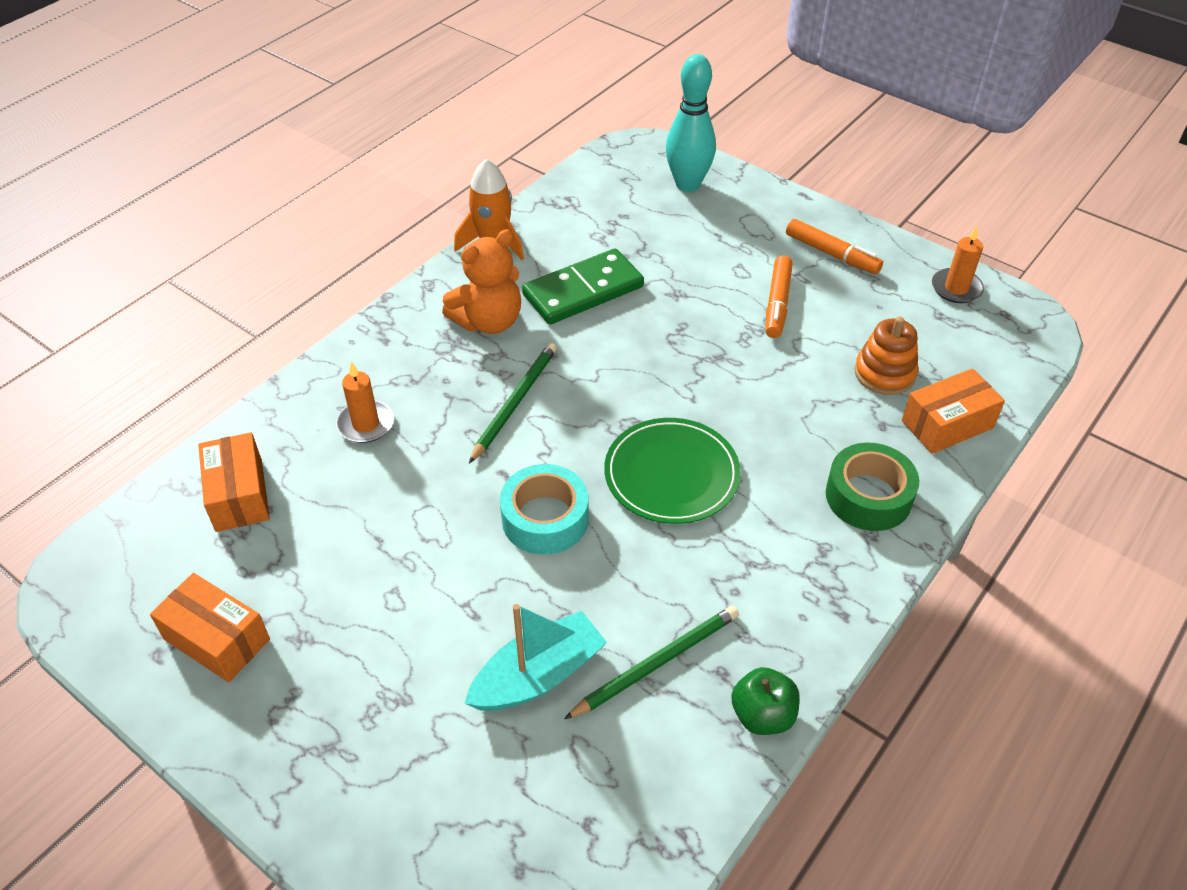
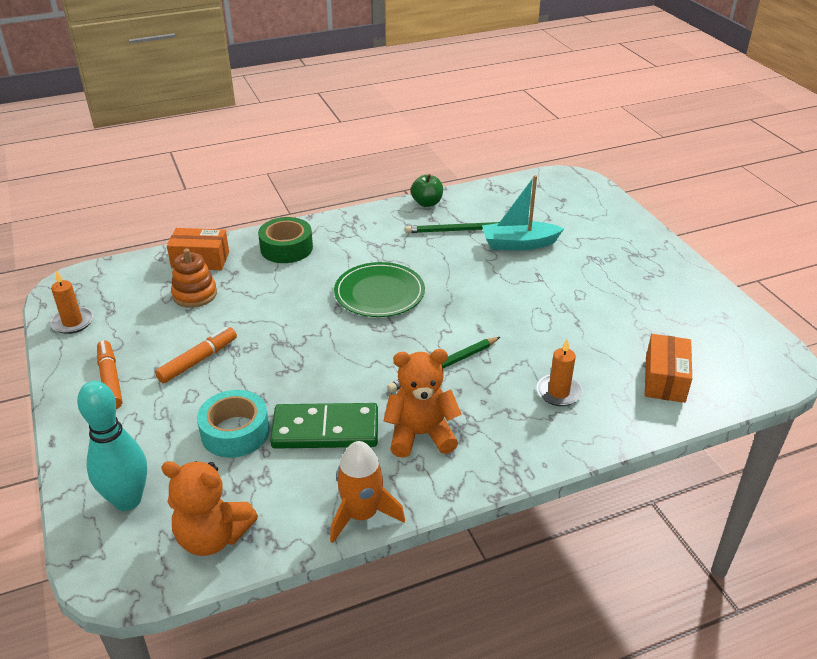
camera: 150 degrees left, 10 degrees down
(217, 639) = (688, 310): orange box -> none
(545, 519) = (471, 299): turquoise tape -> turquoise tape (235, 432)
(596, 188) = (213, 537): none -> orange teddy bear

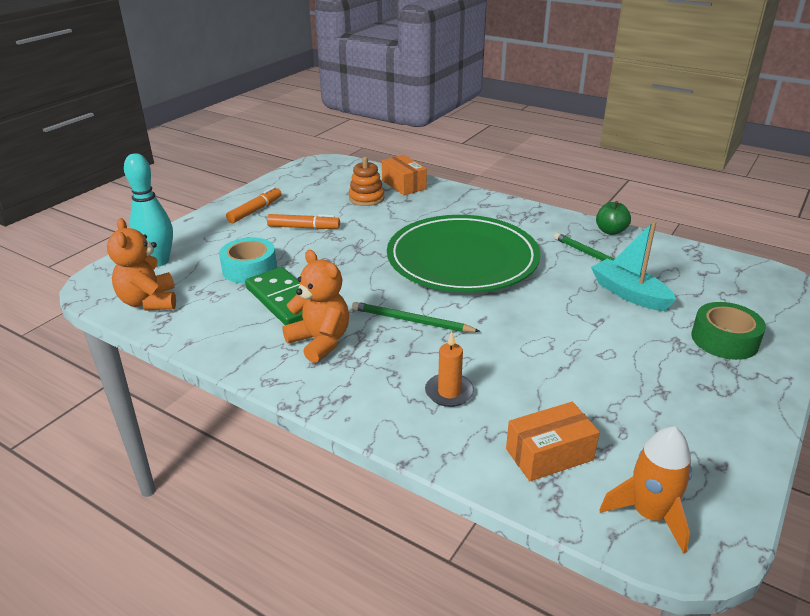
camera: 55 degrees right, 5 degrees down
(72, 322) = (293, 178): orange candle -> none
(286, 248) = (461, 204): green tape -> green tape (724, 339)
(362, 514) = (213, 350): orange rocket -> orange rocket (649, 514)
(379, 293) = (462, 259): green plate -> green plate, size x1.77

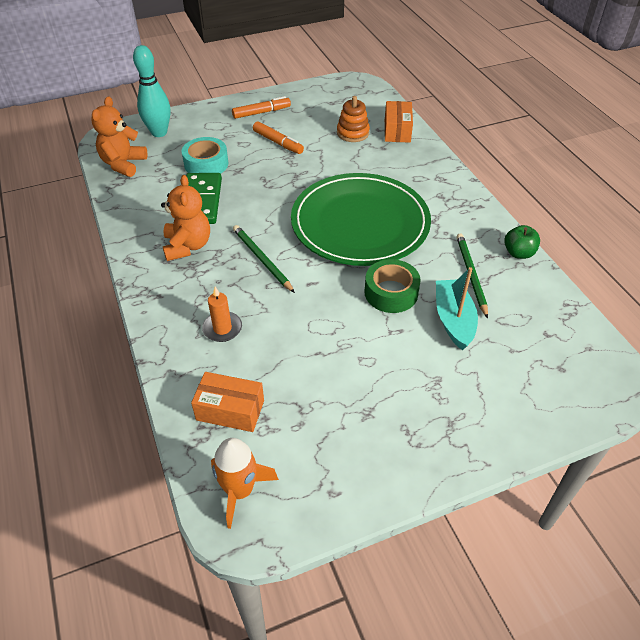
camera: 35 degrees right, 15 degrees up
(724, 339) = (478, 402): green tape -> green tape (391, 293)

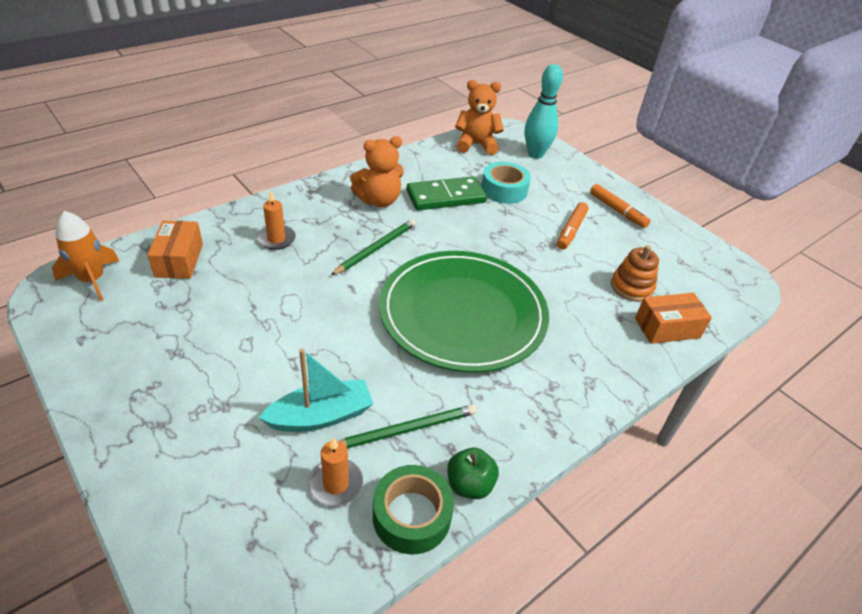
camera: 70 degrees right, 5 degrees down
(391, 293) = (353, 353): green tape -> green tape (411, 515)
(515, 319) = (336, 484): none -> orange candle

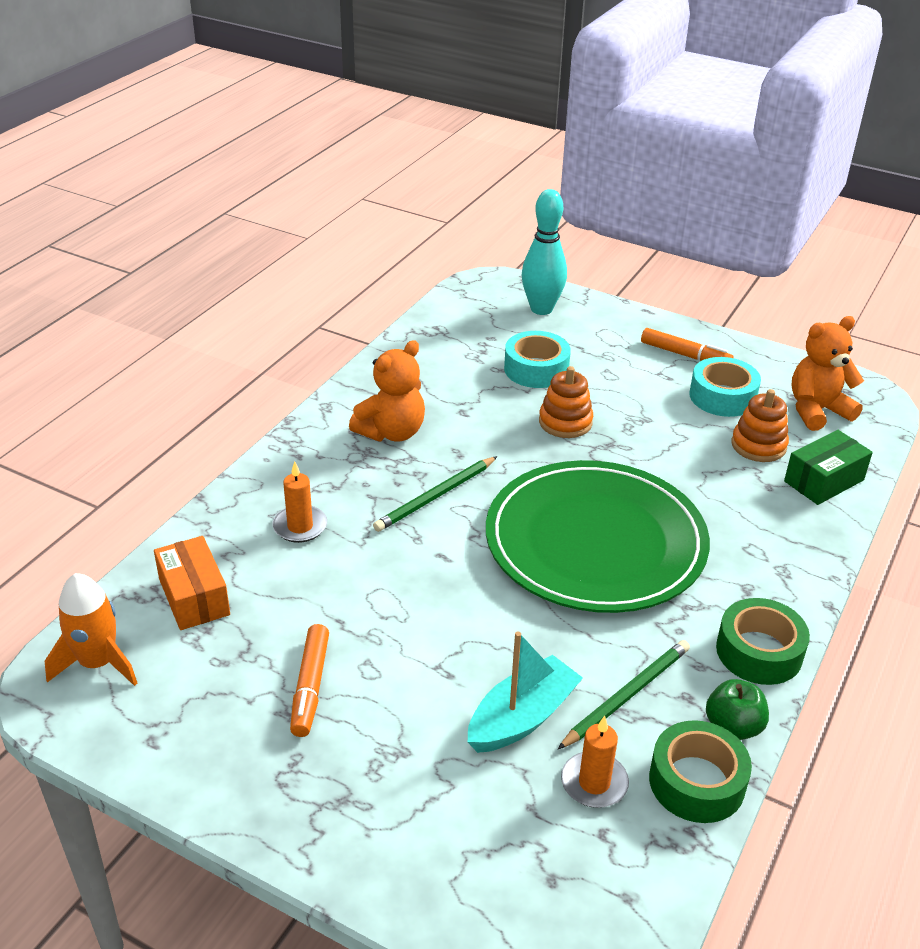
camera: 20 degrees left, 5 degrees down
(376, 248) = (435, 496): green pencil -> green pencil turned 150 degrees counterclockwise
(445, 197) = (471, 401): green domino -> none
(476, 145) = (459, 318): orange teddy bear -> orange teddy bear (817, 410)
(499, 229) = (565, 422): none -> orange stacking toy
(529, 435) = (759, 652): none -> green tape
(571, 230) = (649, 398): orange marker -> orange marker (310, 686)
(626, 246) = (722, 397): none -> turquoise tape
(667, 328) = (824, 481): orange box -> green box

